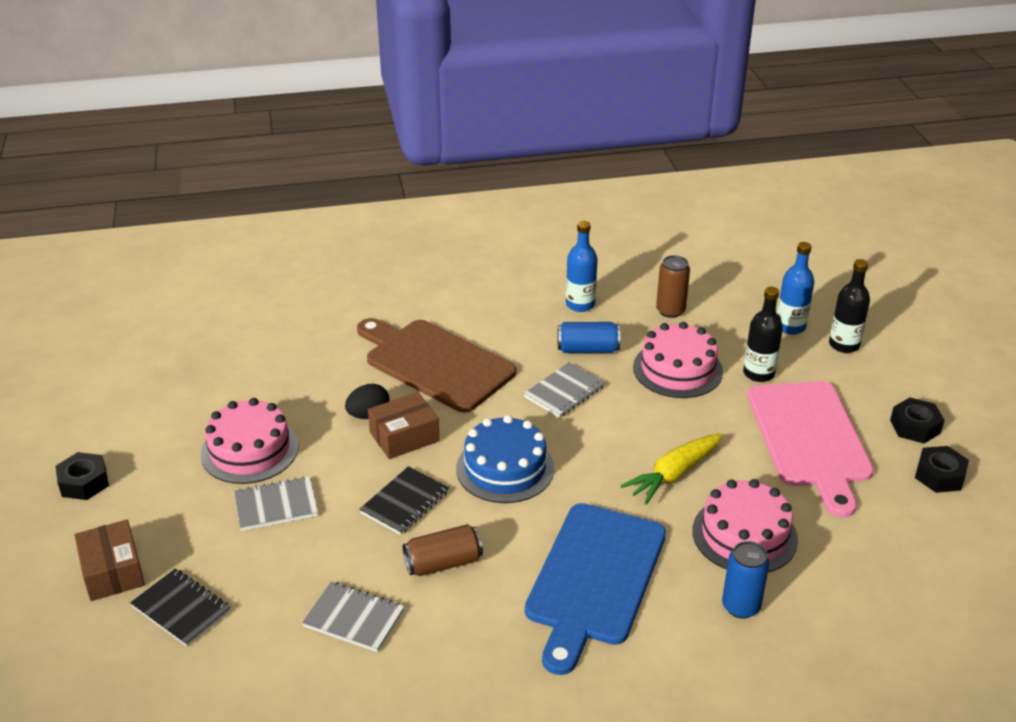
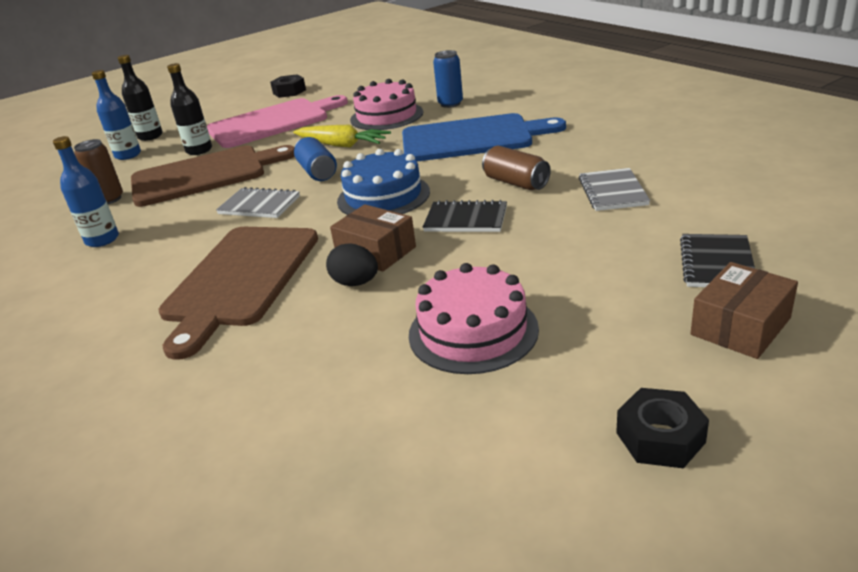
camera: 110 degrees left, 5 degrees down
(276, 506) = (537, 276): grey notebook -> none
(588, 349) = (185, 214): blue can -> blue can (317, 172)
(677, 369) = (204, 175): pink cake -> brown cutting board
(915, 427) = (243, 104): black nut -> none

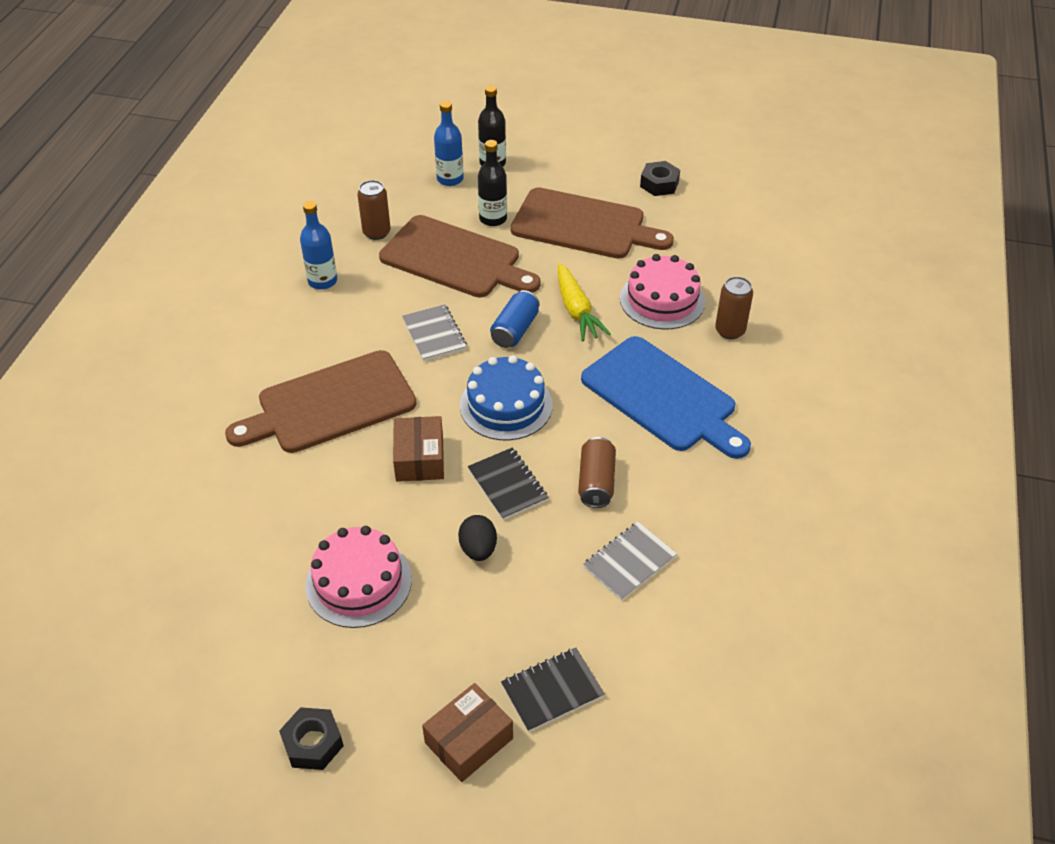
camera: 45 degrees right, 15 degrees up
(272, 122) = (583, 225): pink cutting board -> brown cutting board
(355, 283) = (371, 475): black egg -> black egg (478, 549)
(450, 104) = (730, 331): blue can -> brown can
(740, 326) = (469, 740): brown box -> brown box turned 45 degrees counterclockwise

